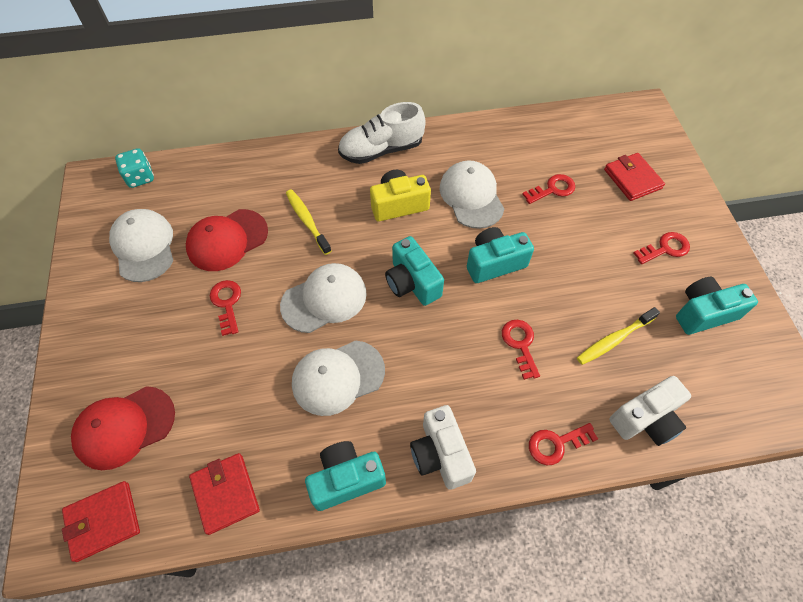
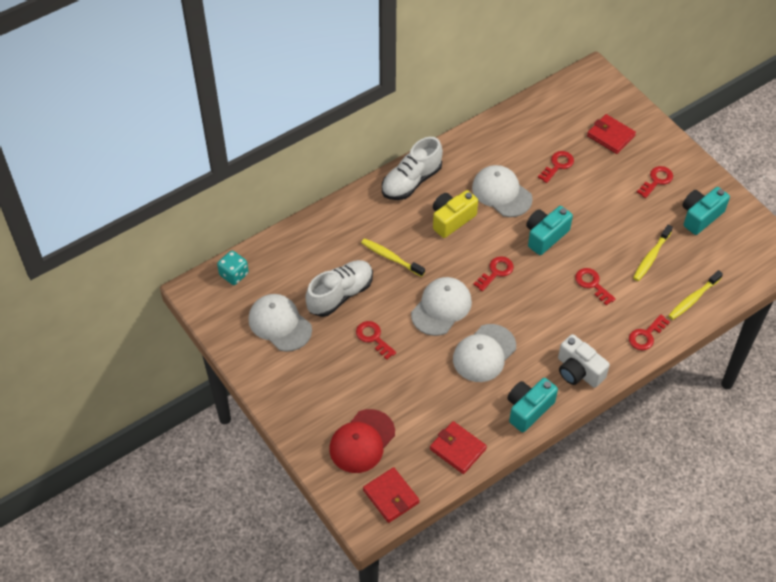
camera: 25 degrees left, 5 degrees down
(103, 521) = (391, 496): red wallet -> red wallet turned 75 degrees counterclockwise
(227, 240) = (340, 295): red cap -> white shoe
(412, 282) = (496, 272): turquoise camera -> red key
(645, 419) = (693, 299): white camera -> yellow toothbrush

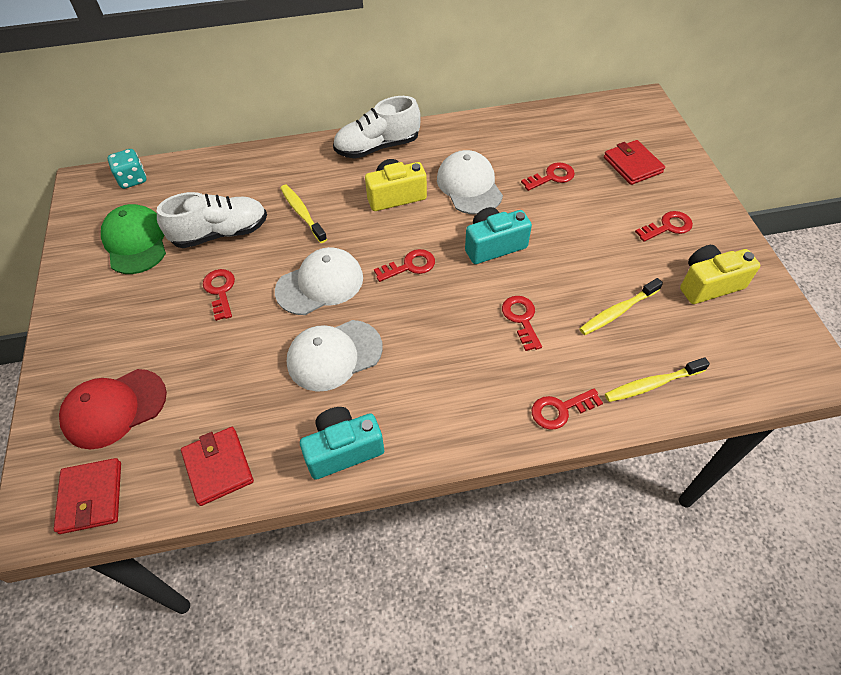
camera: 25 degrees right, 0 degrees up
(280, 324) = (135, 242): white cap -> green cap
(578, 371) = (440, 423): white camera -> none
(700, 216) = (708, 284): turquoise camera -> yellow camera

